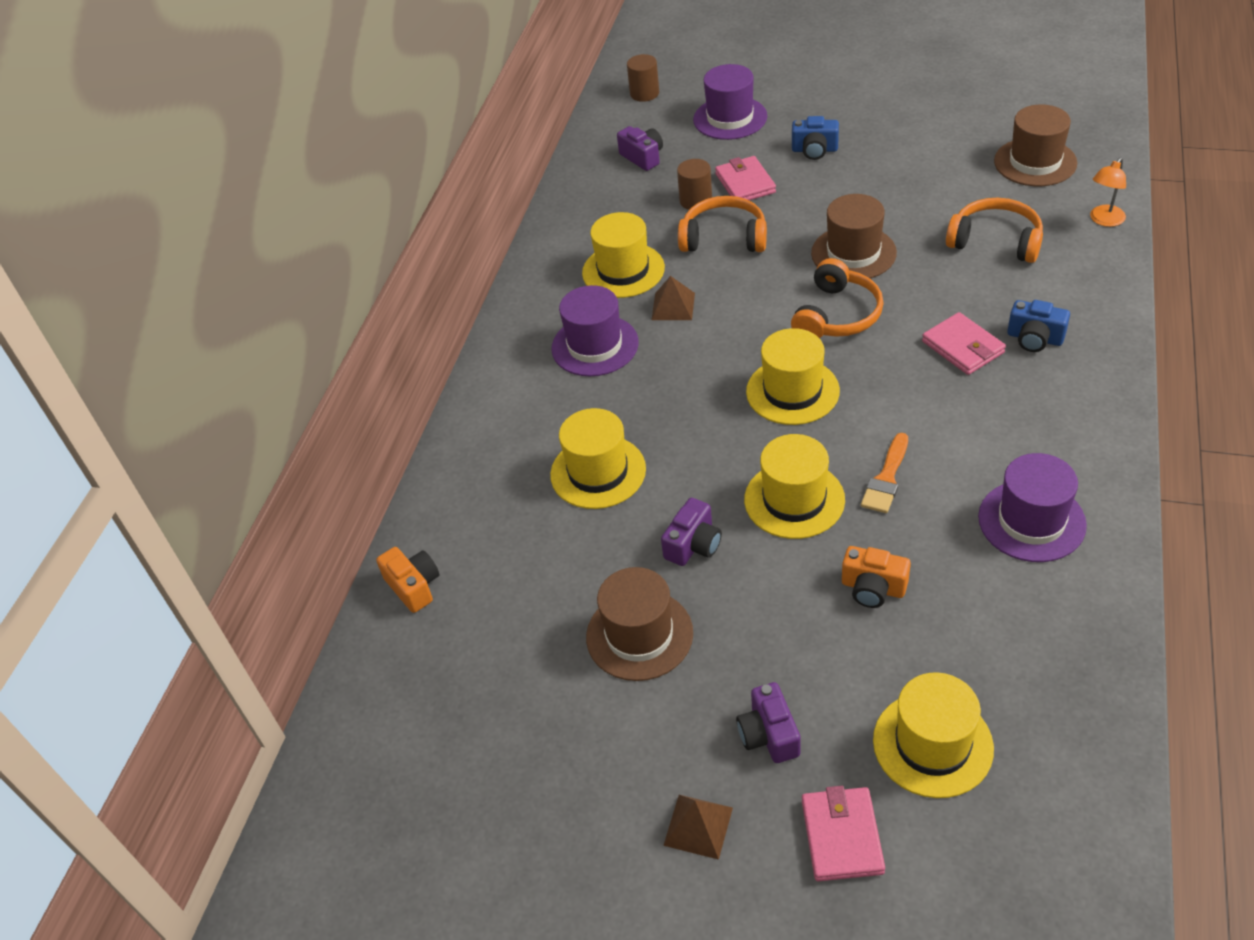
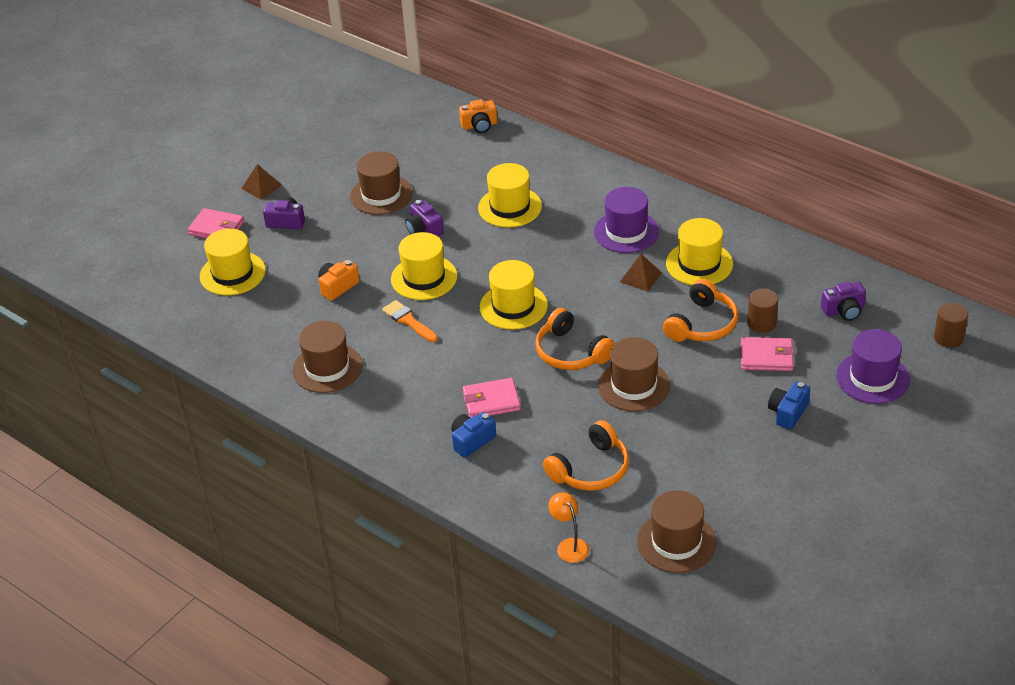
camera: 110 degrees right, 5 degrees down
(1031, 521) = (327, 368): purple hat -> brown hat

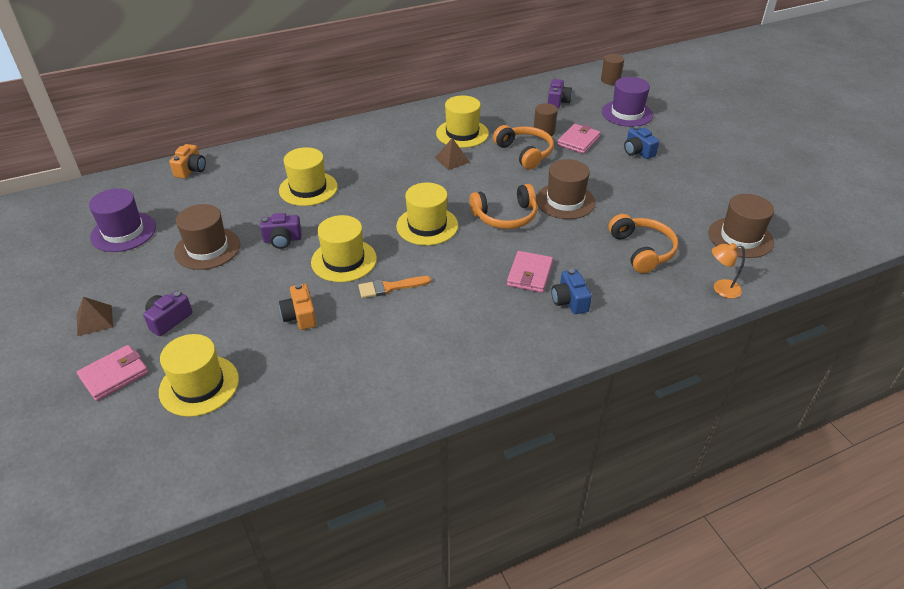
camera: 65 degrees left, 0 degrees up
(327, 368) = (405, 360): brown hat -> none
(626, 232) = (397, 149): purple hat -> purple hat (123, 232)

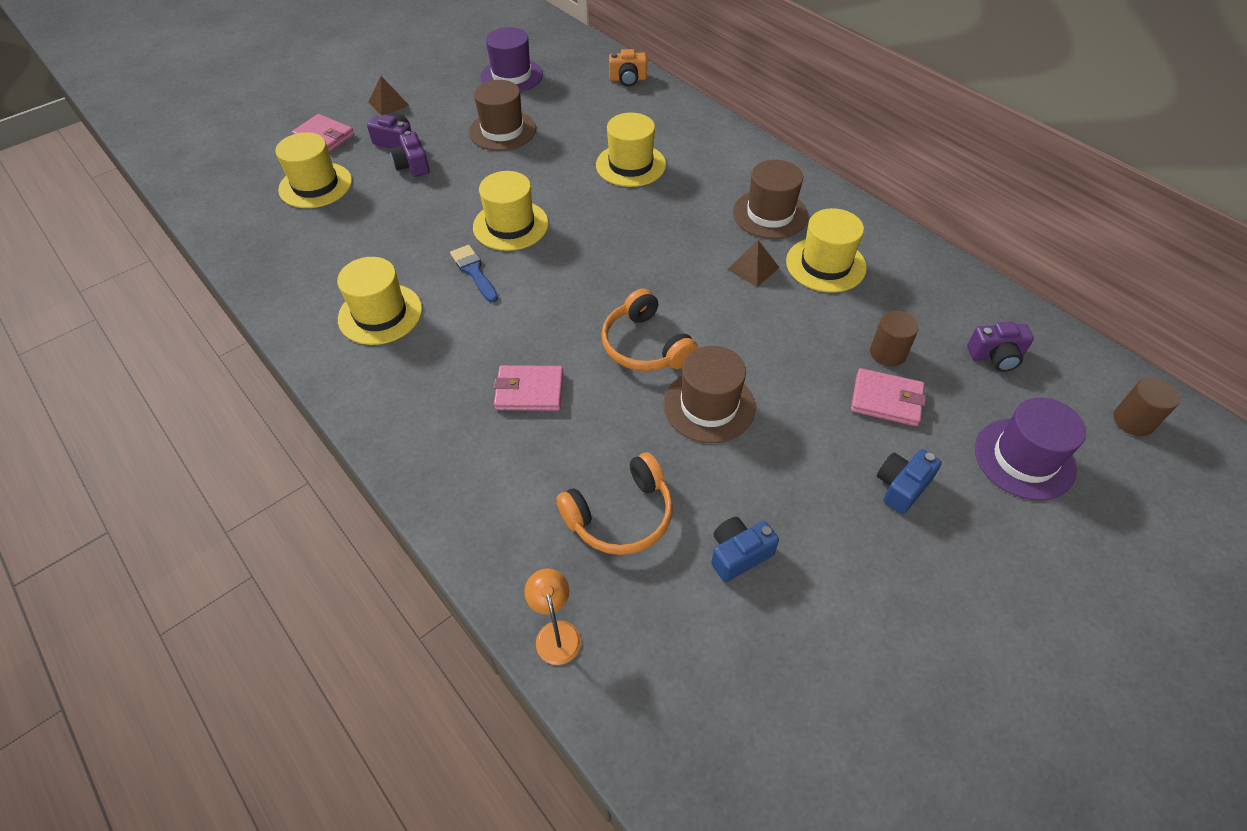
camera: 75 degrees right, 10 degrees up
(282, 240) = (532, 173): purple camera -> purple camera (412, 165)
(300, 316) = (415, 219): orange camera -> none
(390, 287) = (474, 271): orange brush -> blue brush
(427, 226) = (597, 276): yellow hat -> yellow hat (380, 314)
(525, 153) = (813, 340): orange headphones -> none
(569, 301) = (486, 440): blue camera -> blue camera (738, 554)
(740, 237) = (705, 664): brown hat -> brown hat (770, 214)

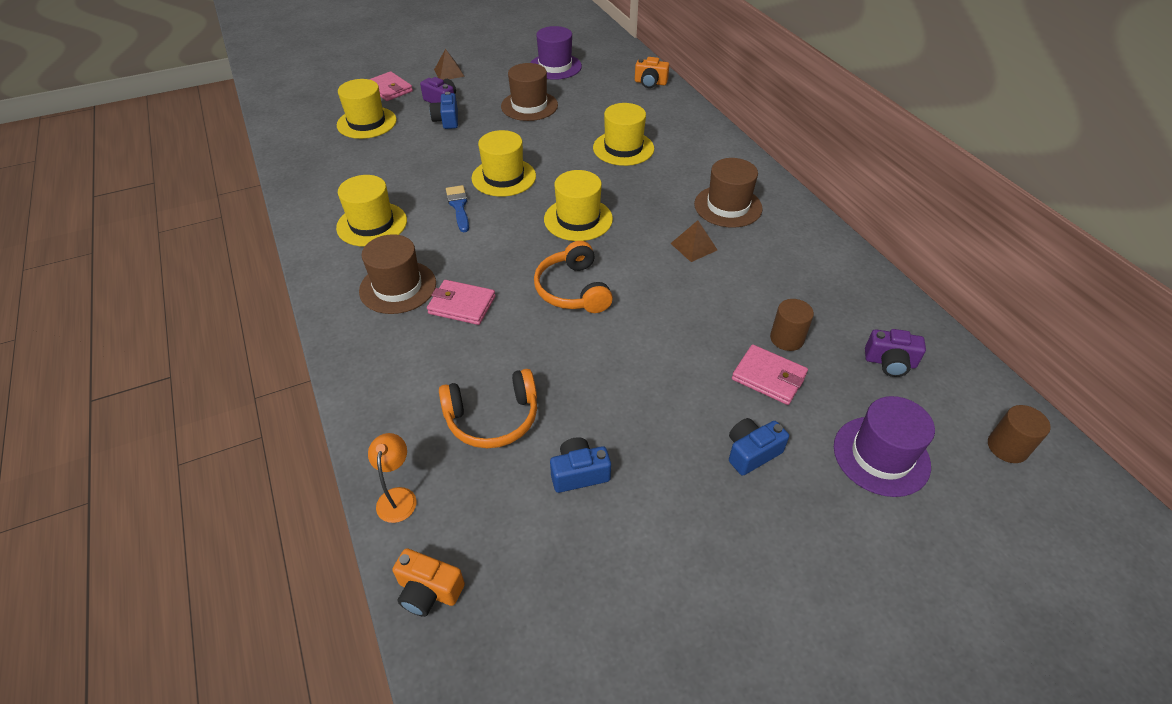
camera: 15 degrees right, 5 degrees down
(412, 165) = (447, 120): purple camera -> blue camera
(636, 728) = (428, 591): none -> orange camera
(709, 405) = (606, 348): brown hat -> brown hat (398, 287)
(825, 264) = (760, 255): yellow hat -> yellow hat (578, 219)

